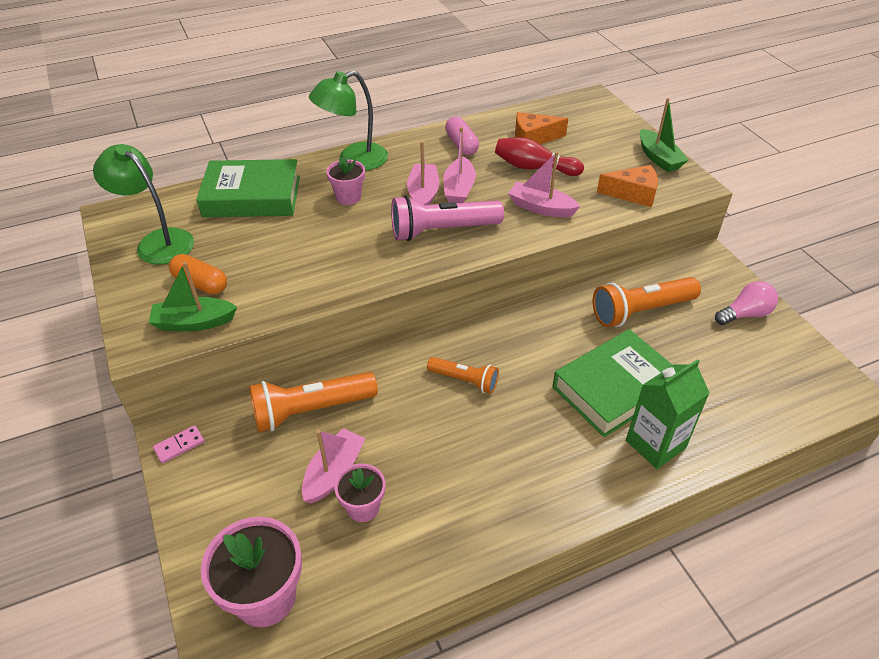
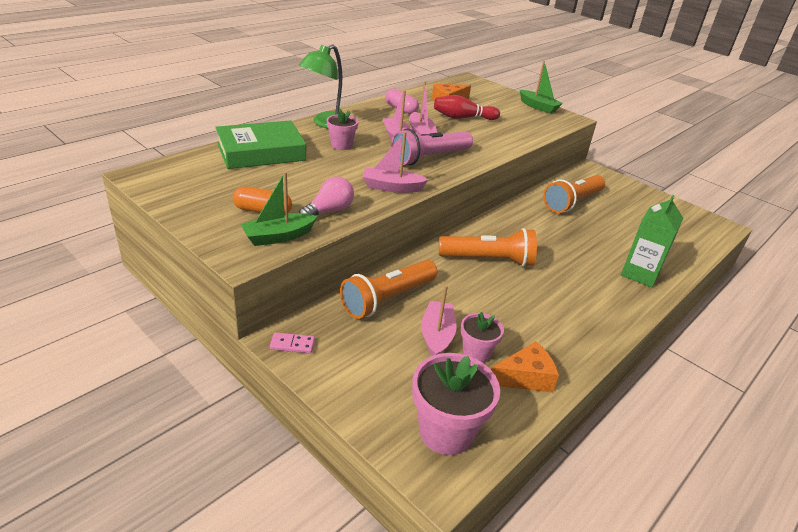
camera: 25 degrees left, 10 degrees down
(157, 241) = (200, 188): green lamp -> none
(179, 445) = (292, 344): pink domino -> pink domino turned 60 degrees clockwise
(464, 380) = (488, 260): orange flashlight -> orange flashlight, size x1.67
(541, 208) = (486, 139): pink boat -> pink boat (392, 187)
(615, 388) = (590, 247): green book -> none
(633, 194) = (539, 126): orange cheese -> orange cheese (525, 377)
(745, 314) = (634, 195): pink light bulb -> pink light bulb (329, 211)

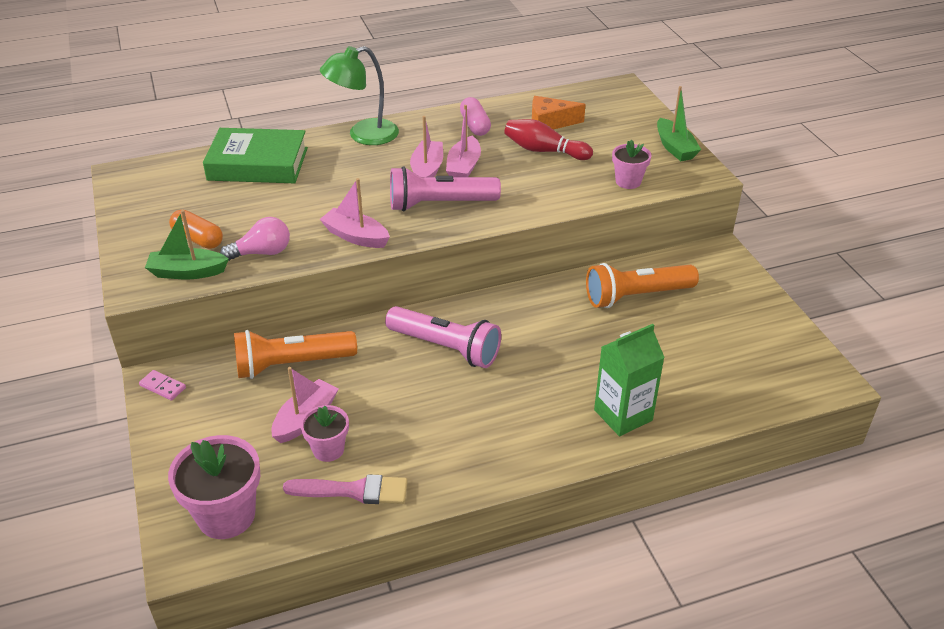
camera: 30 degrees right, 5 degrees up
(341, 145) = (352, 169): pink flower pot -> pink flower pot (628, 181)
(488, 260) = (446, 348): orange flashlight -> pink flashlight
(525, 377) = (353, 491): orange cheese -> pink brush

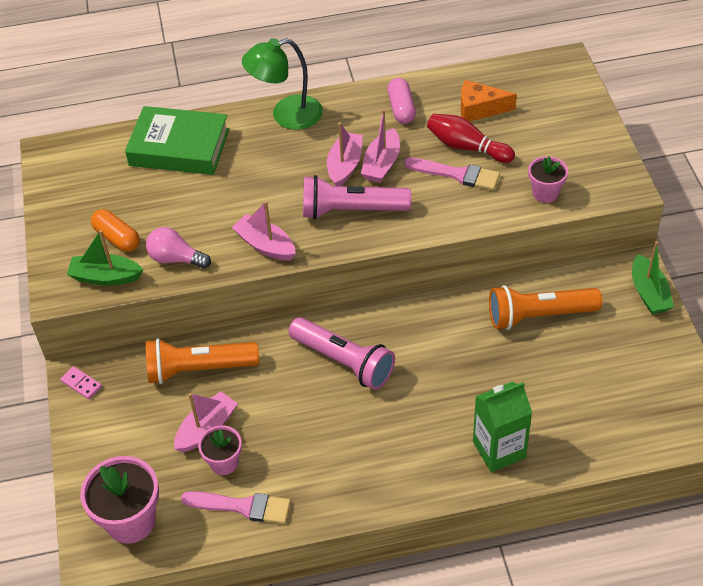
camera: 10 degrees right, 10 degrees up
(262, 253) = (176, 259): pink light bulb -> pink light bulb turned 150 degrees counterclockwise
(539, 171) = (457, 174): none -> pink brush
(675, 148) = (603, 151): green boat -> green boat (649, 293)

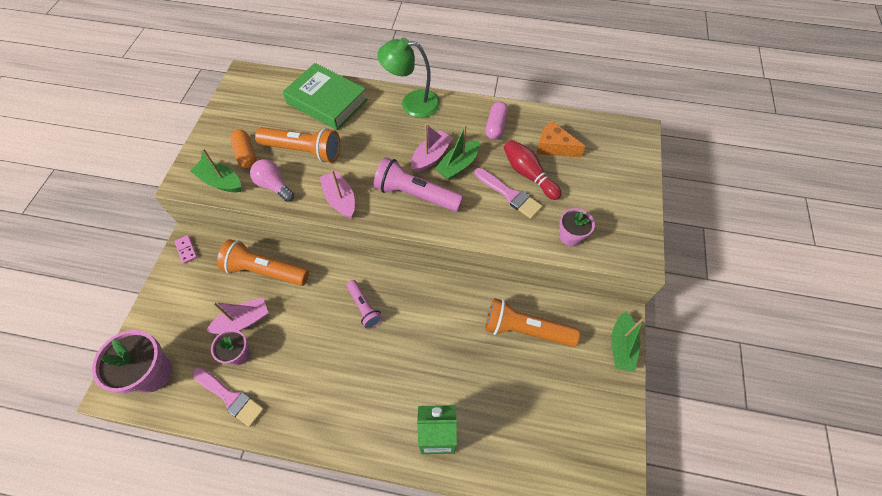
camera: 20 degrees right, 10 degrees up
(186, 210) = (303, 151): none -> orange flashlight
(344, 362) = (364, 307): pink flashlight -> pink flashlight, size x0.60
(381, 164) = (458, 165): pink boat -> green boat

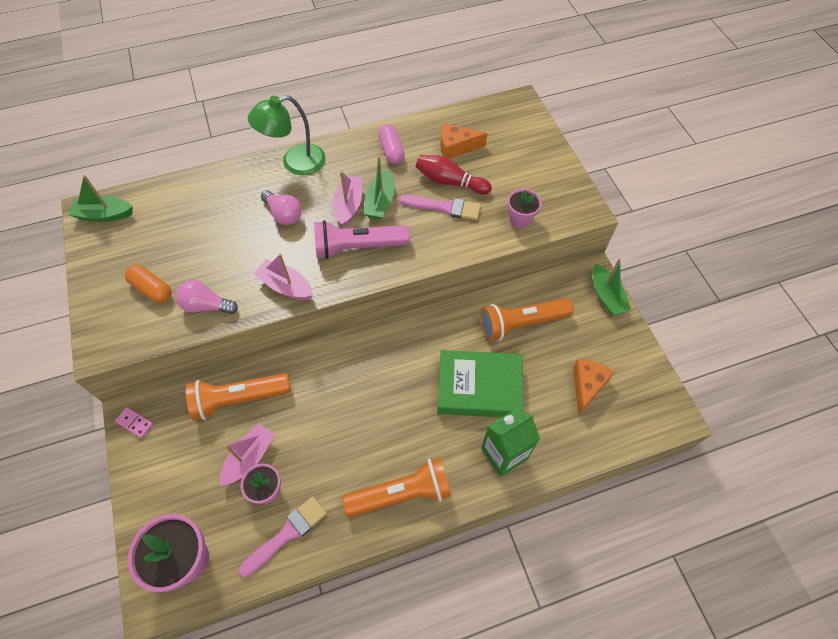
camera: 30 degrees left, 0 degrees up
(220, 181) = (143, 329): green boat -> green boat (104, 215)
(230, 397) = (287, 534): pink brush -> pink brush turned 45 degrees counterclockwise
(303, 151) = (213, 257): orange flashlight -> orange flashlight (401, 493)
(327, 102) = (204, 198): green book -> green book (479, 387)
(364, 307) = (364, 381): pink flashlight -> none
(376, 141) = (284, 214): none -> pink light bulb
(550, 418) = (587, 385): none -> orange cheese

